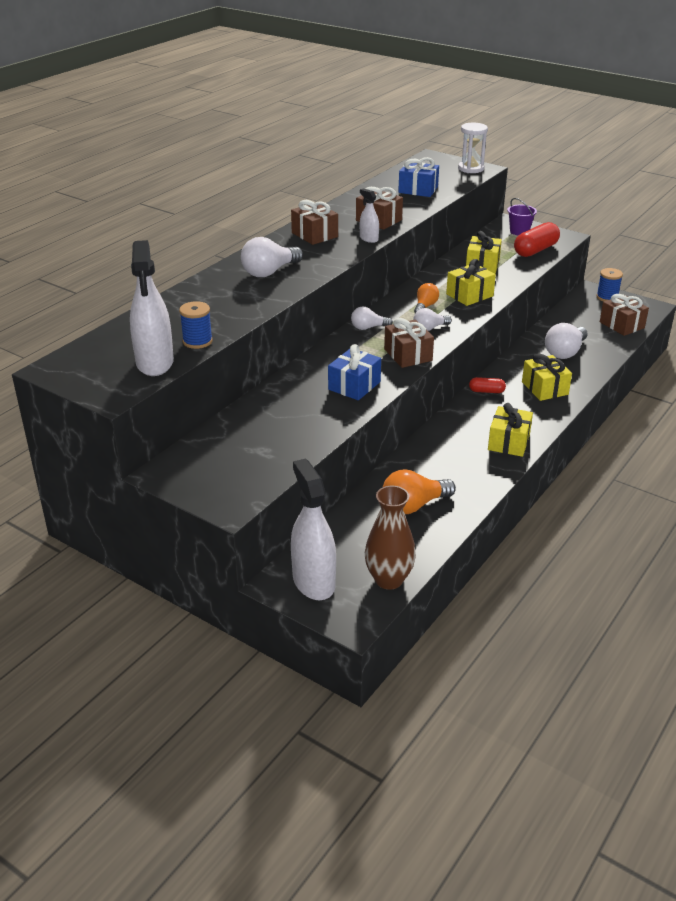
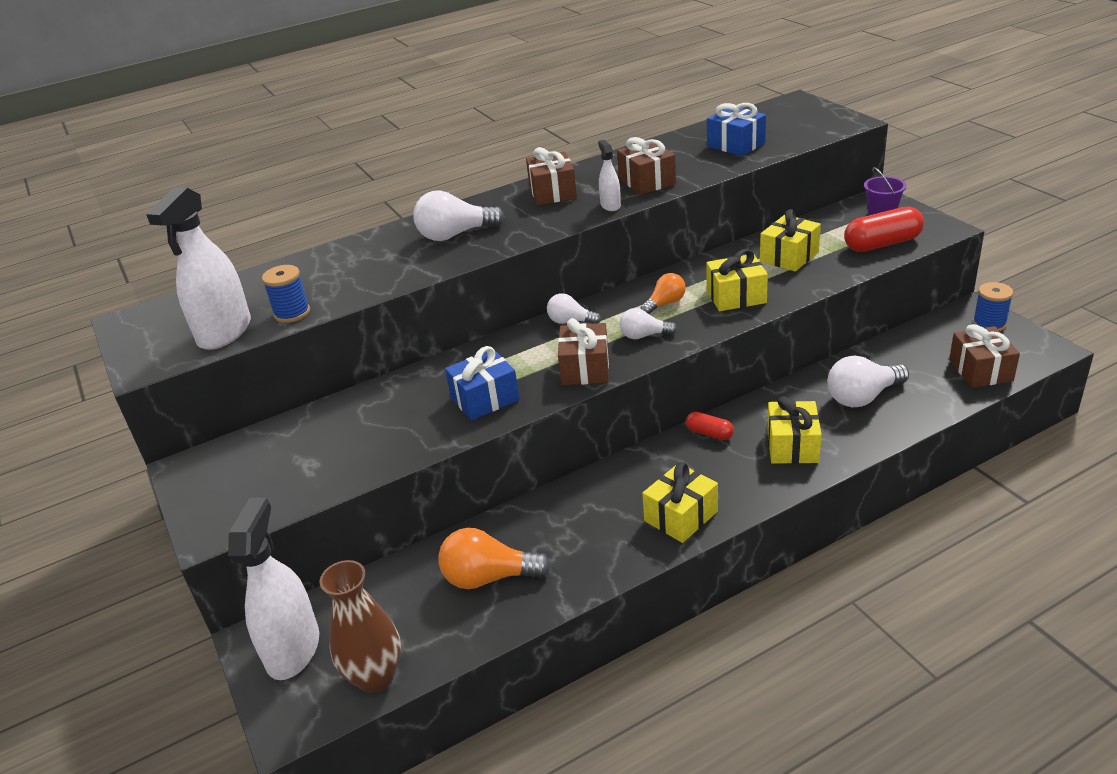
camera: 30 degrees right, 0 degrees up
(471, 168) = (833, 121): white hourglass -> none

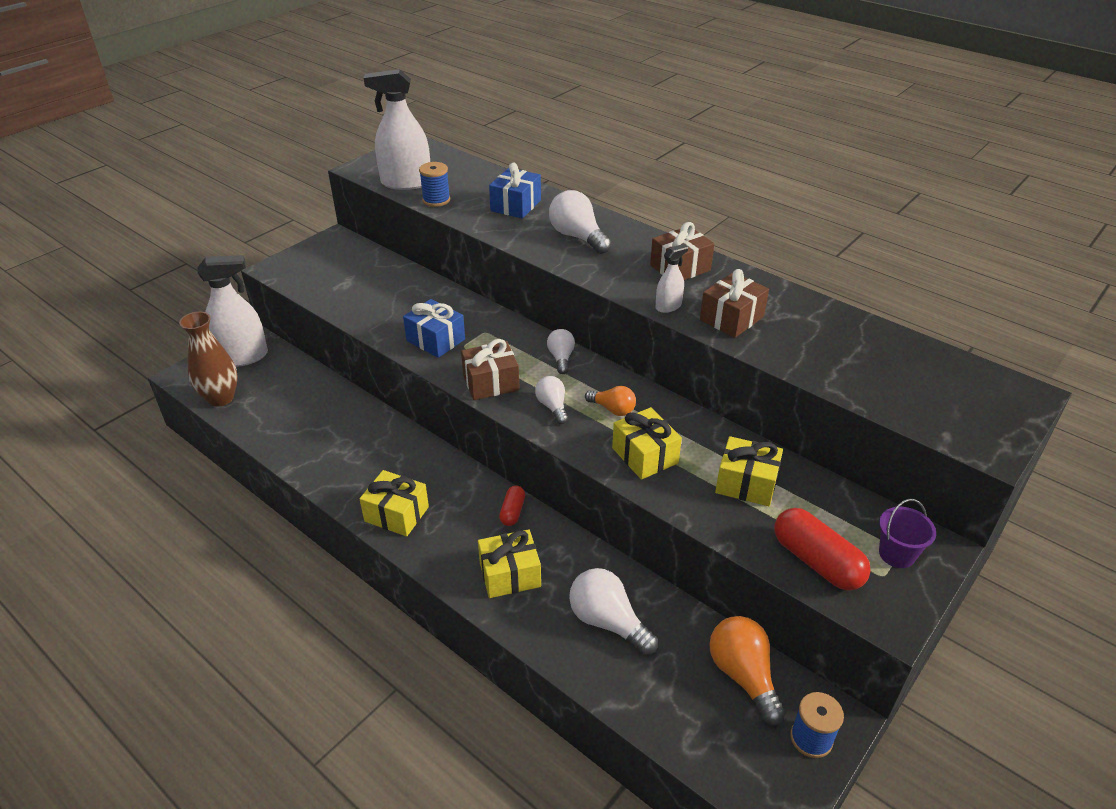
camera: 65 degrees right, 5 degrees up
(489, 577) = (313, 423): orange light bulb -> orange light bulb (743, 676)
(736, 145) = (858, 364): blue gift -> blue gift (516, 205)
(980, 370) = (700, 732): brown gift -> none

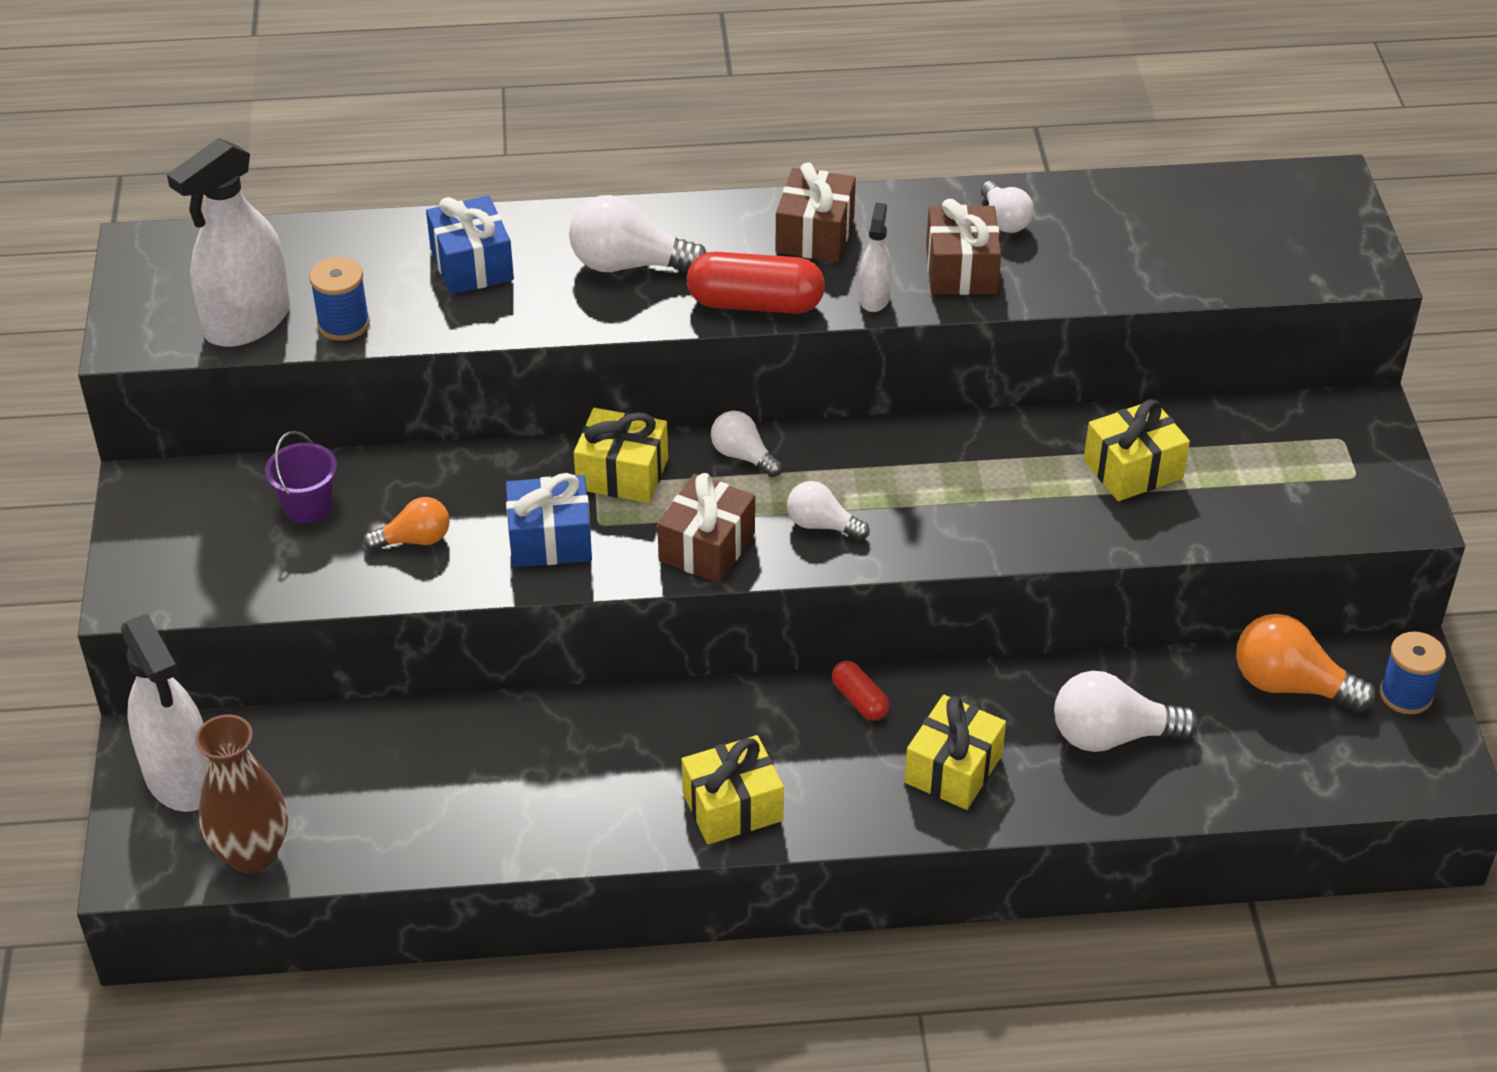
camera: 45 degrees left, 5 degrees up
(242, 357) = (180, 778): white spray bottle -> white spray bottle turned 120 degrees clockwise
(612, 409) = (891, 480): orange light bulb -> orange light bulb (414, 540)
(645, 455) = (998, 511): yellow gift -> yellow gift (622, 474)
(788, 310) = (1004, 220): none -> white light bulb
(816, 561) = (1288, 504): red capsule -> red capsule (755, 304)
(896, 554) = (1342, 444): purple bucket -> purple bucket (308, 506)

